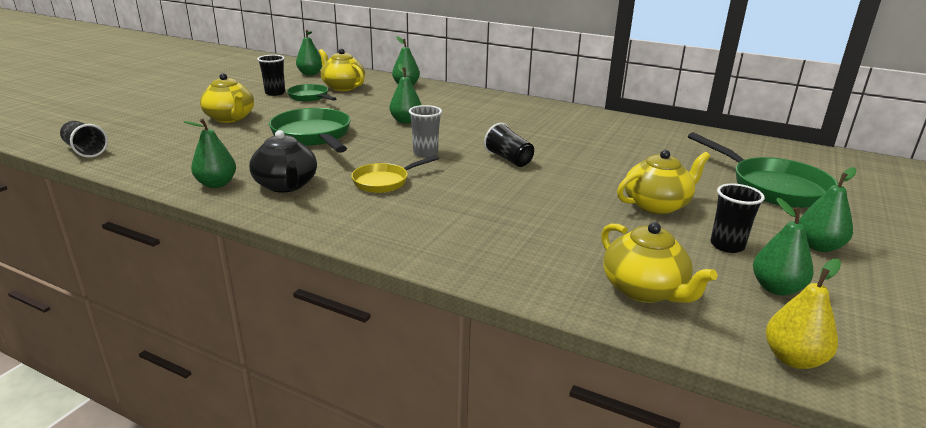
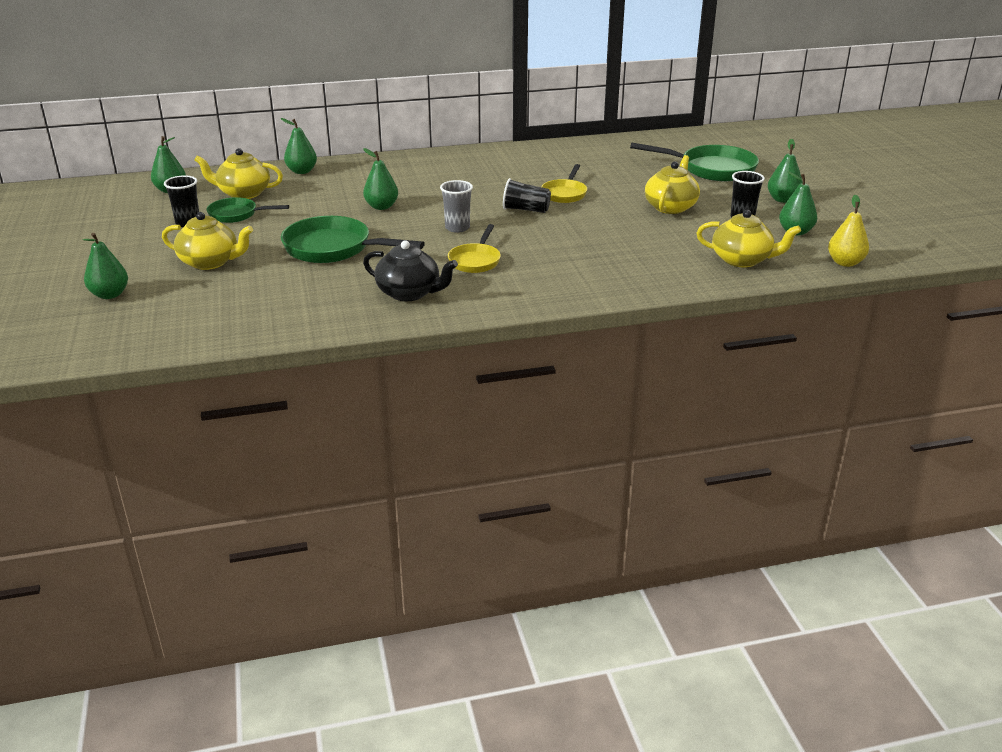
camera: 40 degrees left, 5 degrees up
(85, 150) = (147, 343): black cup -> none
(216, 184) = (352, 315): green pear -> green pear (110, 295)
(569, 158) = (565, 194): none -> yellow pan

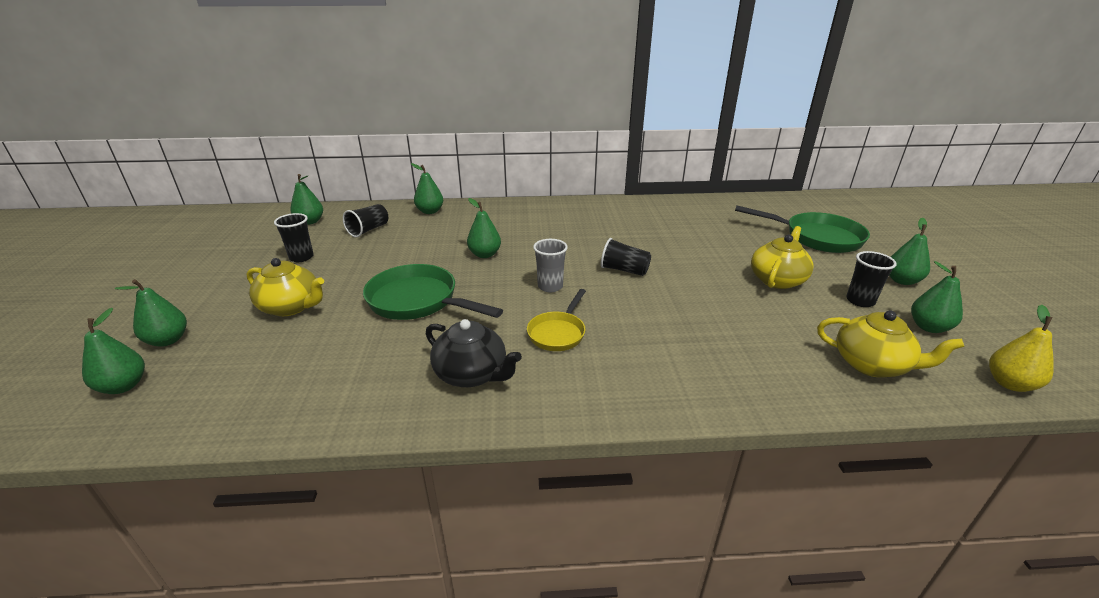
camera: 10 degrees right, 0 degrees up
(101, 326) = (123, 386): none -> green pear
(237, 215) = (349, 252): green pan -> none
(243, 193) = (368, 230): yellow teapot -> black cup
(565, 194) = (666, 254): yellow pan -> none

